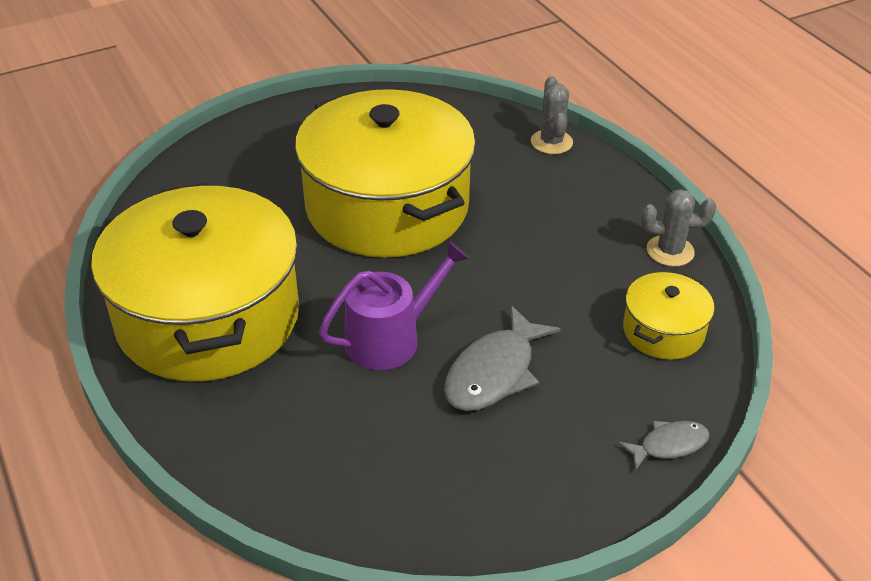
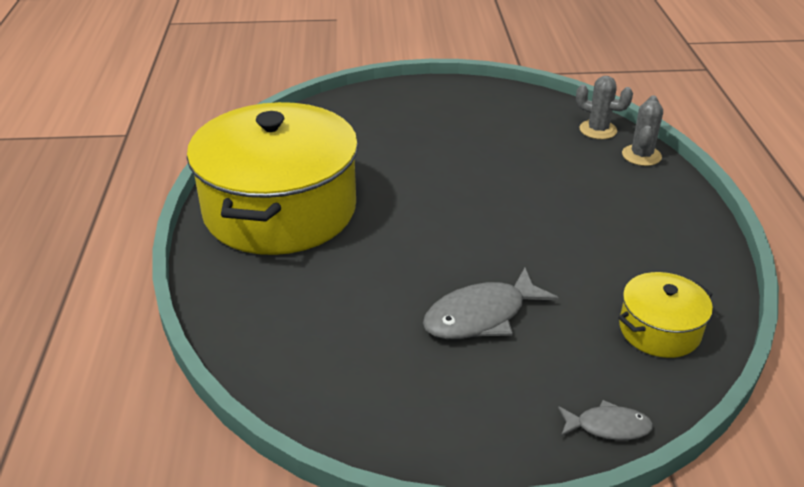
camera: 25 degrees right, 5 degrees down
(387, 206) = (468, 169): yellow pot -> none
(390, 338) = (410, 264): purple watering can -> none
(670, 251) = (704, 267): grey cactus -> grey cactus (598, 130)

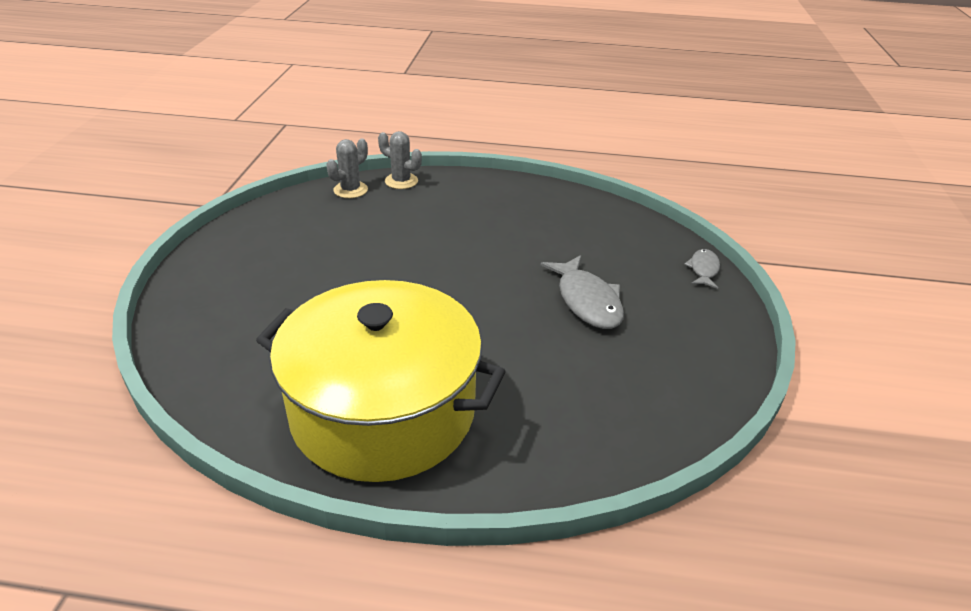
camera: 80 degrees left, 0 degrees up
(659, 330) = (612, 227): yellow pot -> none

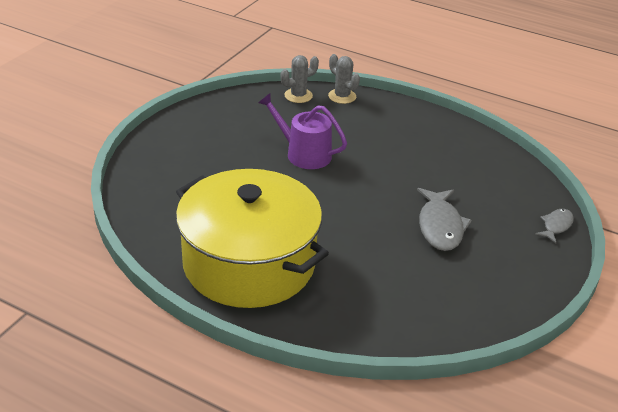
camera: 20 degrees right, 0 degrees up
(388, 254) = (303, 154): none -> purple watering can

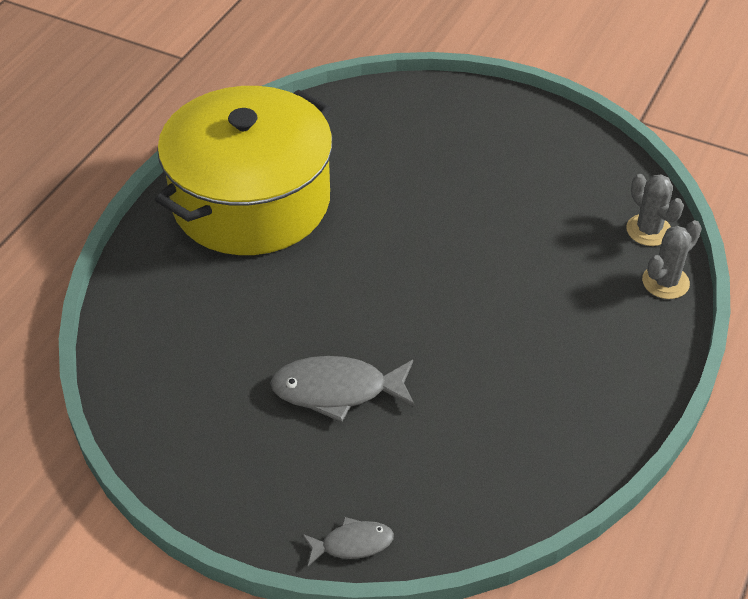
camera: 90 degrees right, 10 degrees up
(303, 154) = (489, 241): purple watering can -> none
(556, 226) = (352, 544): grey fish -> grey fish turned 45 degrees counterclockwise

